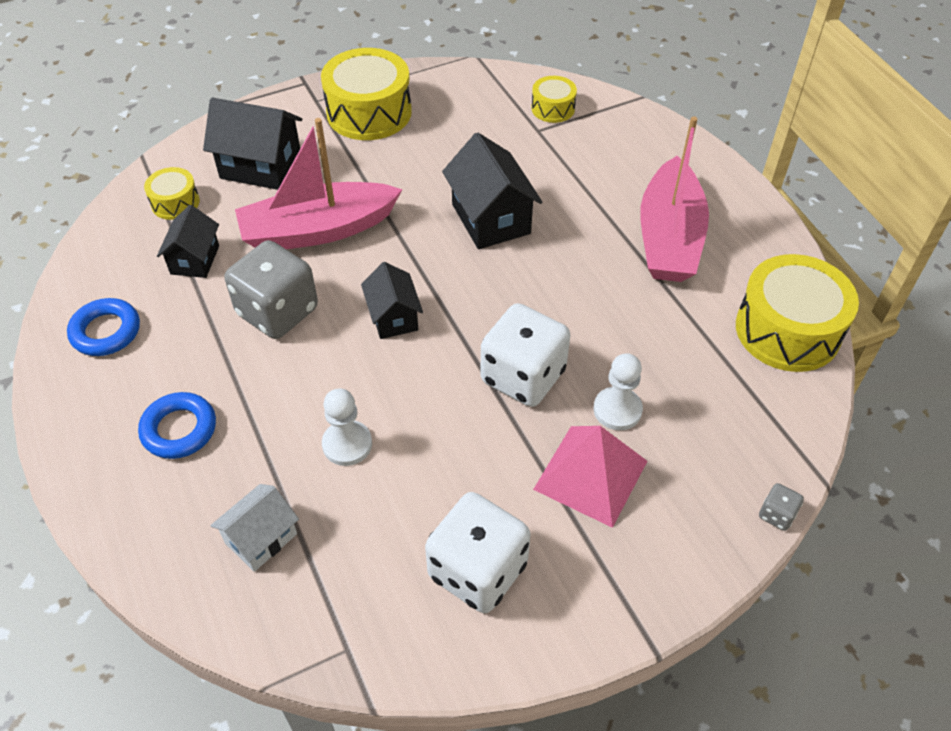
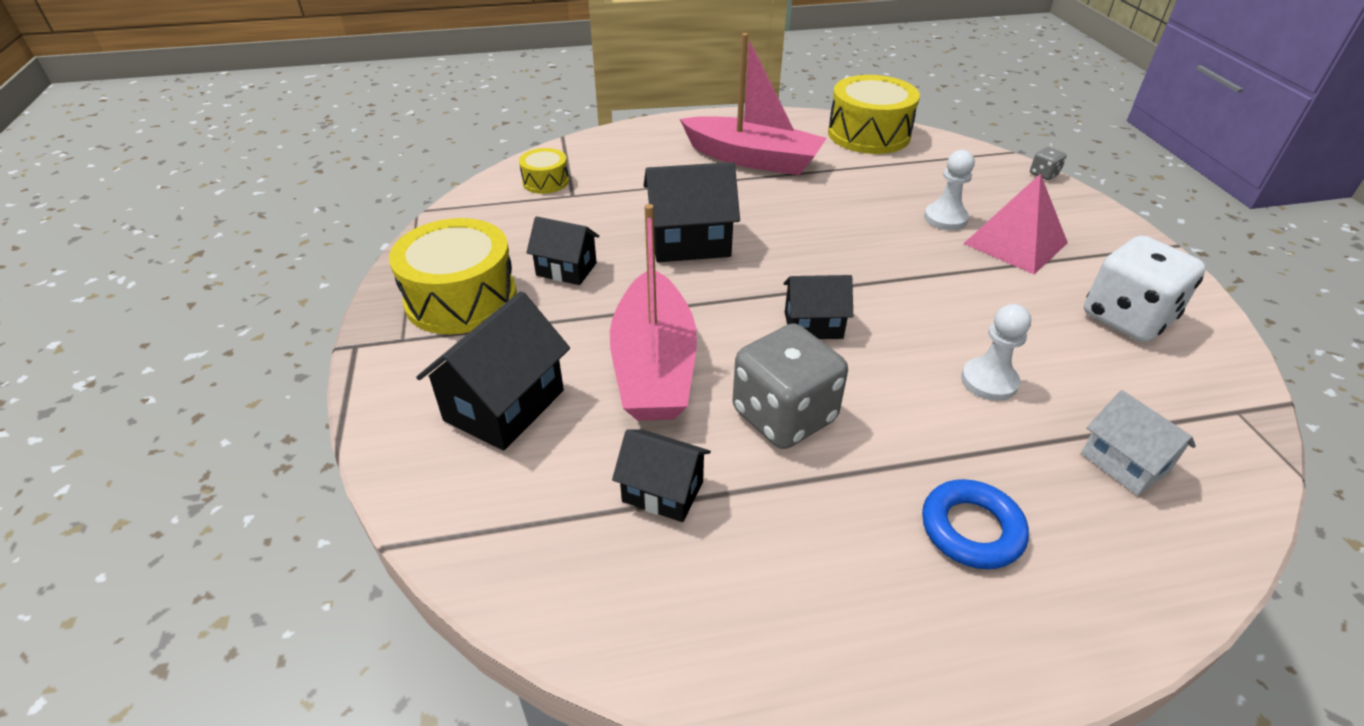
camera: 75 degrees left, 10 degrees down
(106, 331) = (781, 611): blue ring -> none
(175, 202) = (529, 507): yellow drum -> none
(424, 155) = (566, 269): none -> black house
(523, 376) = (904, 258): white dice -> none

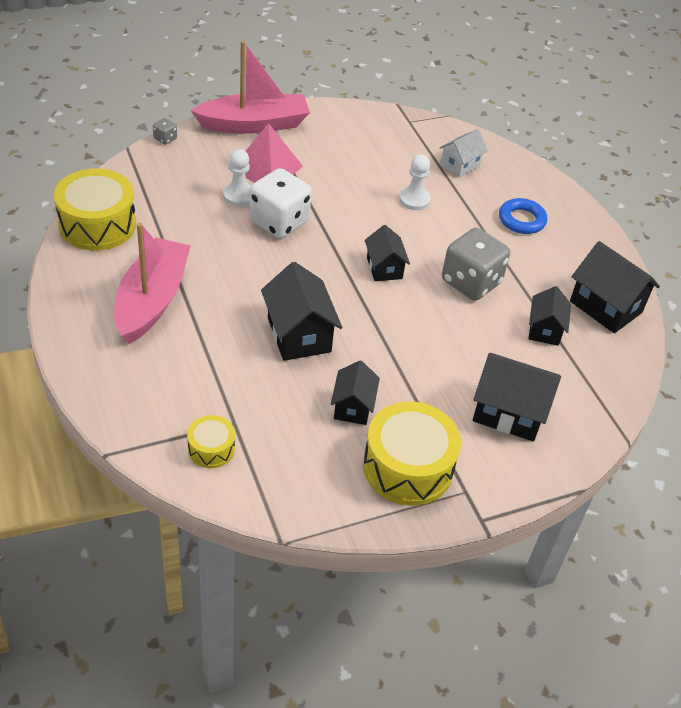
camera: 105 degrees left, 5 degrees up
(654, 365) = (447, 342): pink boat -> pink boat (254, 124)
(712, 614) = (605, 307): none -> black house
(1127, 318) = (340, 139): white dice -> white dice (279, 222)

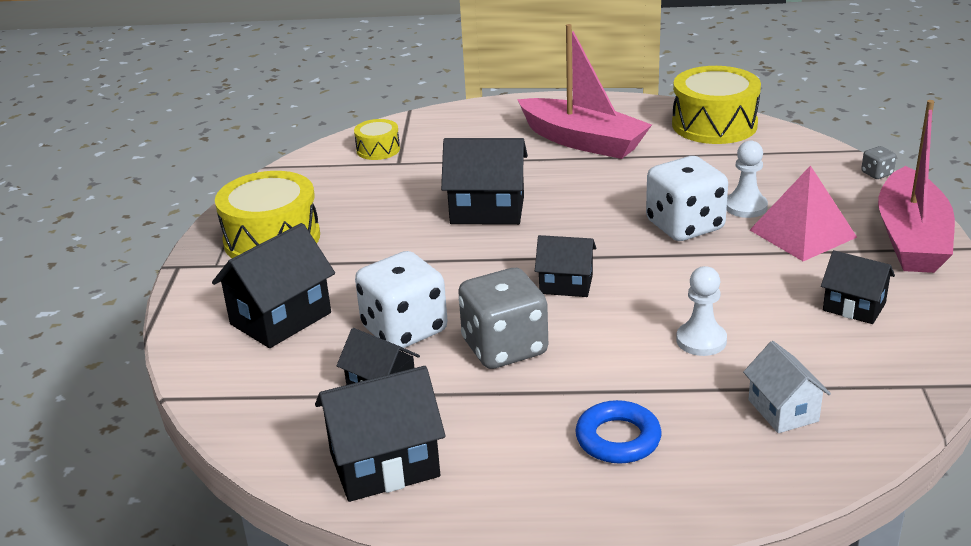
camera: 120 degrees right, 15 degrees down
(353, 407) = (368, 223): black house -> black house (854, 307)
(481, 337) = (404, 330): none -> white dice

